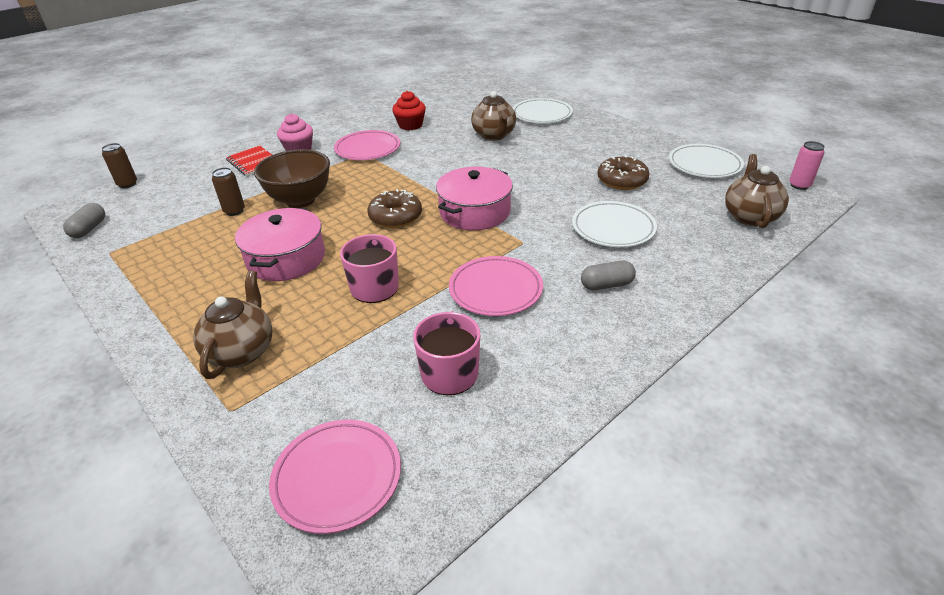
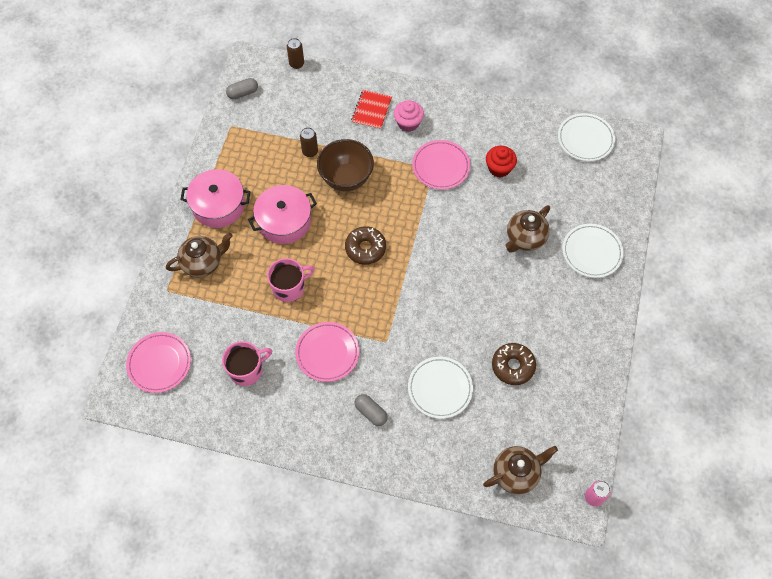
camera: 55 degrees right, 25 degrees up
(475, 212) = (403, 292): pink pot -> pink pot (218, 205)
(704, 165) = (582, 416): white plate -> white plate (585, 139)

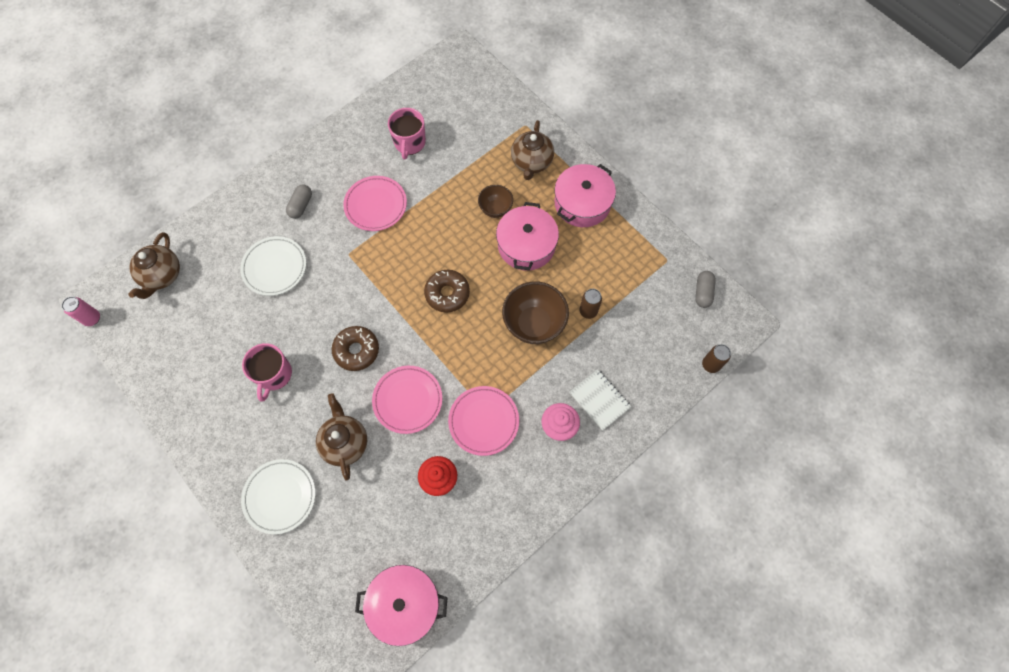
camera: 125 degrees right, 5 degrees up
(159, 363) = (463, 90): pink plate -> pink plate (407, 400)
(267, 261) = (495, 209): none -> brown bowl
(289, 287) = (457, 212): pink mug -> pink mug (274, 375)
(371, 110) = (599, 400): red notebook -> white notebook
(371, 412) = (301, 205): grey capsule -> grey capsule turned 60 degrees counterclockwise
(513, 366) = (242, 337): brown donut -> brown donut (356, 350)
(585, 139) = (404, 604): white plate -> pink pot

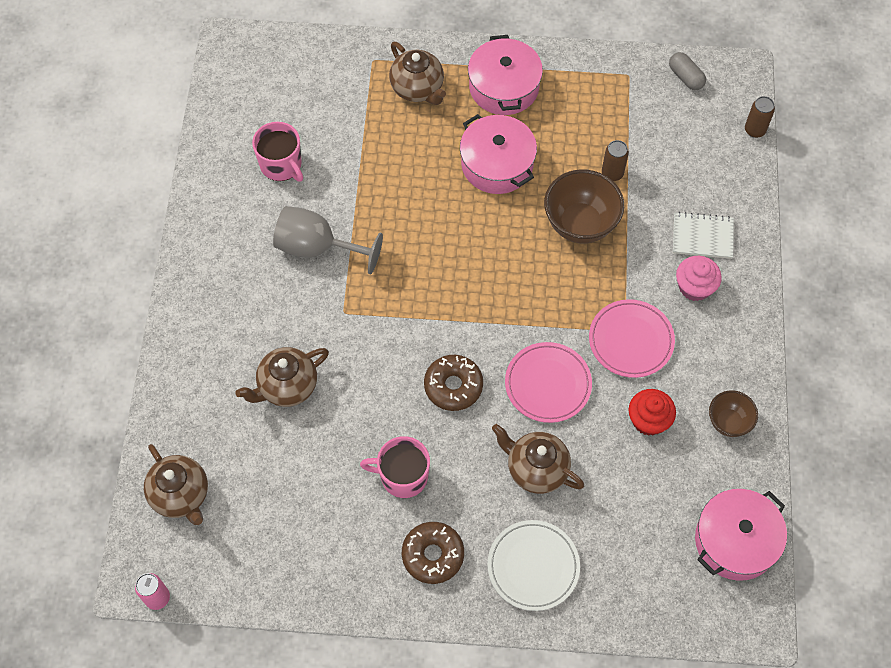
camera: 45 degrees left, 5 degrees down
(274, 267) = (287, 386): white plate -> brown teapot
(274, 375) = (402, 476): pink mug -> pink mug turned 135 degrees clockwise
(301, 205) = (243, 310): grey capsule -> none
(376, 205) = (317, 247): pink plate -> grey goblet
(447, 293) = (476, 266): brown donut -> brown donut (433, 555)
(495, 209) = (433, 157): brown bowl -> brown bowl (728, 422)

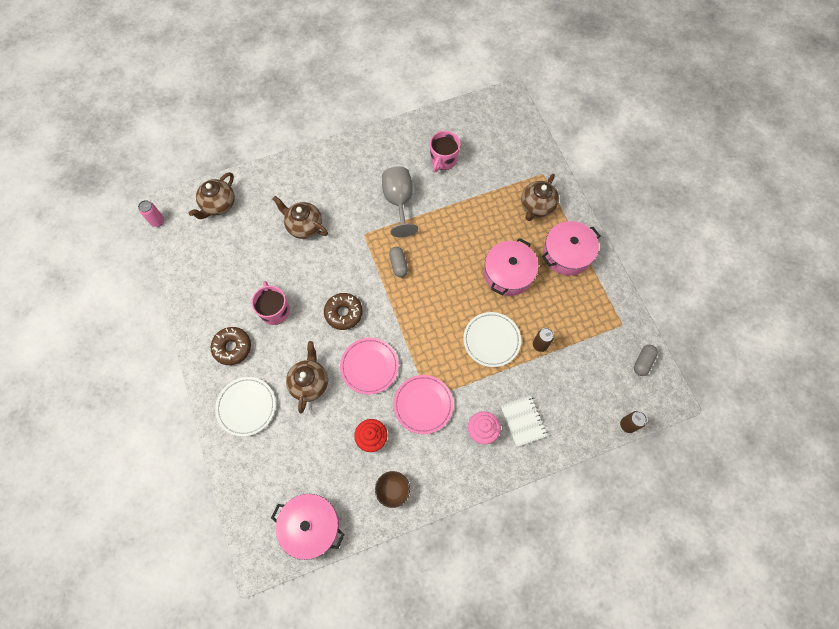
camera: 65 degrees right, 5 degrees up
(415, 288) = (398, 265): none -> grey capsule
(580, 224) = (491, 340): brown bowl -> white plate

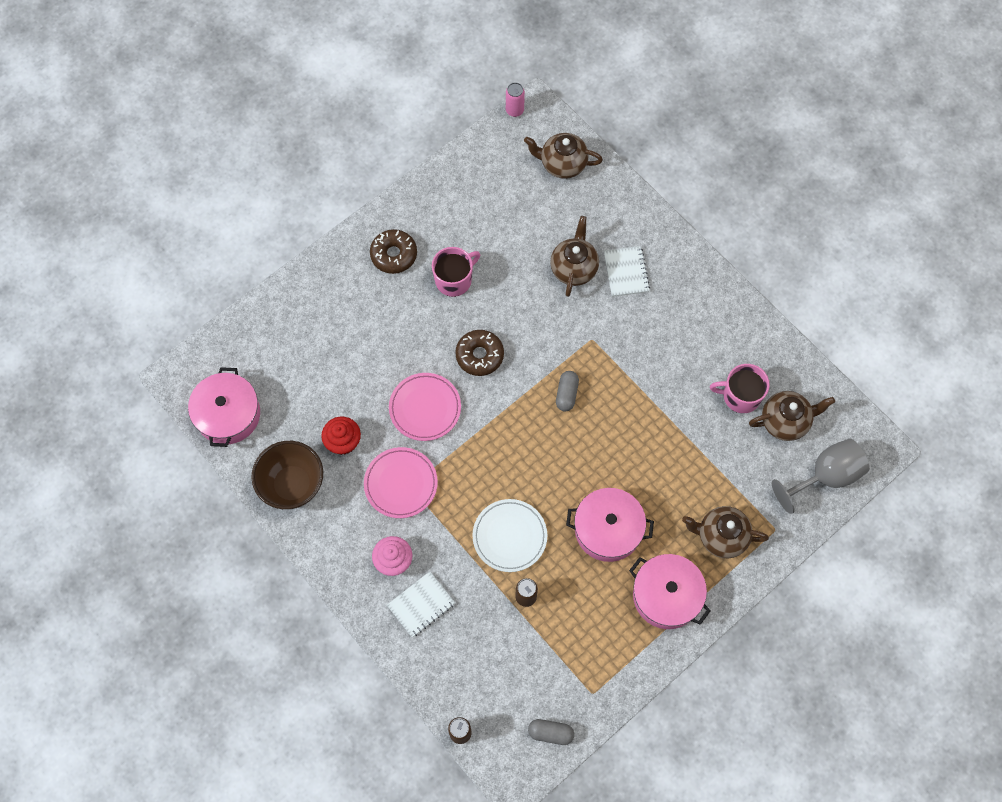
camera: 70 degrees right, 0 degrees up
(246, 407) = (332, 297): white plate -> none
(310, 383) = (383, 351): brown teapot -> brown teapot (785, 421)
(323, 195) = (626, 272): none -> white notebook
(393, 490) = (292, 485): brown bowl -> brown bowl, size x1.73
(398, 265) = (566, 394): grey capsule -> grey capsule turned 45 degrees counterclockwise
(399, 202) = (654, 364): grey goblet -> grey goblet (825, 476)

